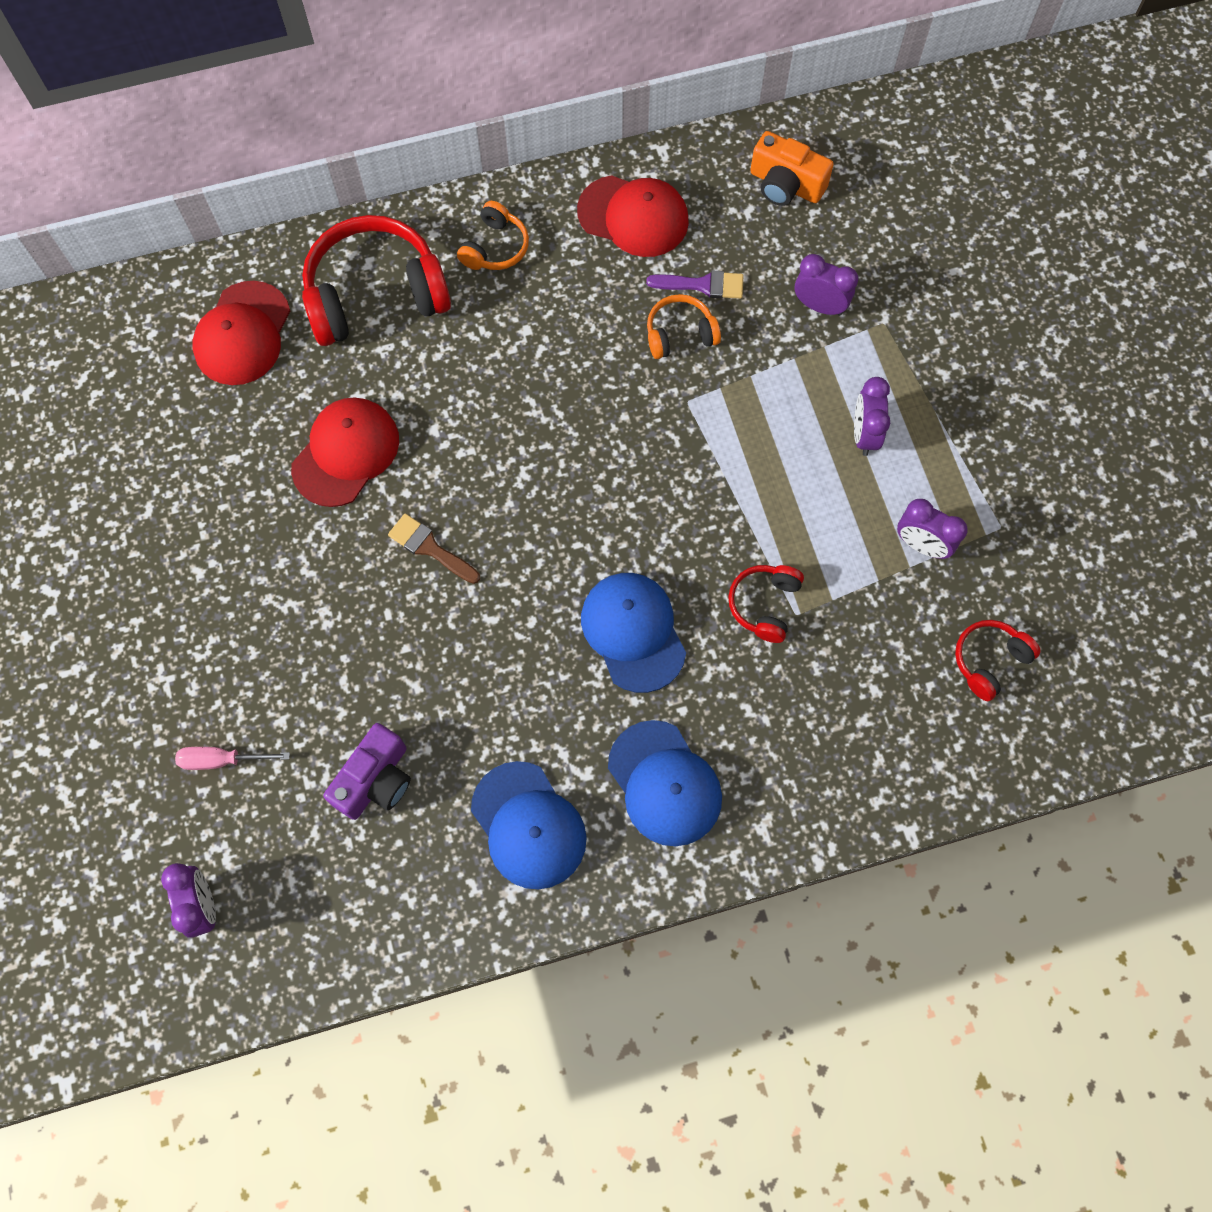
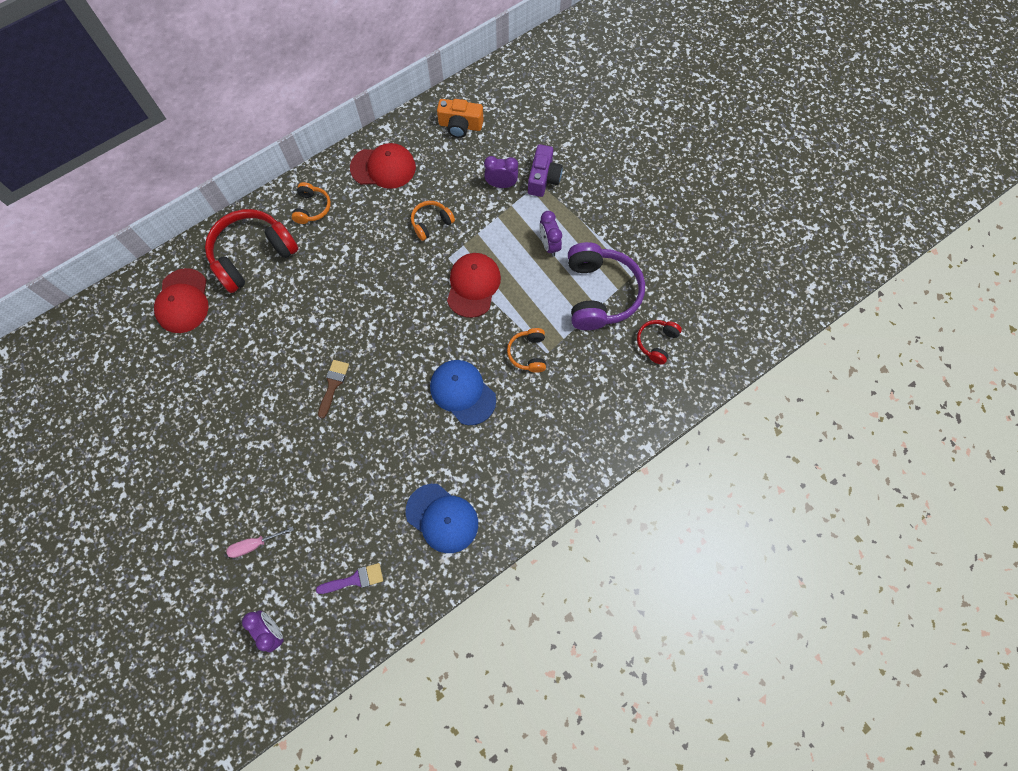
camera: 20 degrees left, 0 degrees up
(346, 453) = (266, 348): red cap -> red cap (473, 285)
(376, 780) = (347, 524): purple camera -> purple camera (543, 178)
(430, 548) = (333, 385): brown brush -> brown brush turned 90 degrees clockwise
(664, 783) = (508, 468): blue cap -> none
(703, 285) = (434, 193): purple brush -> purple brush (355, 579)
(764, 605) = (528, 353): red headphones -> orange headphones
(921, 545) = (600, 293): purple clock -> purple headphones

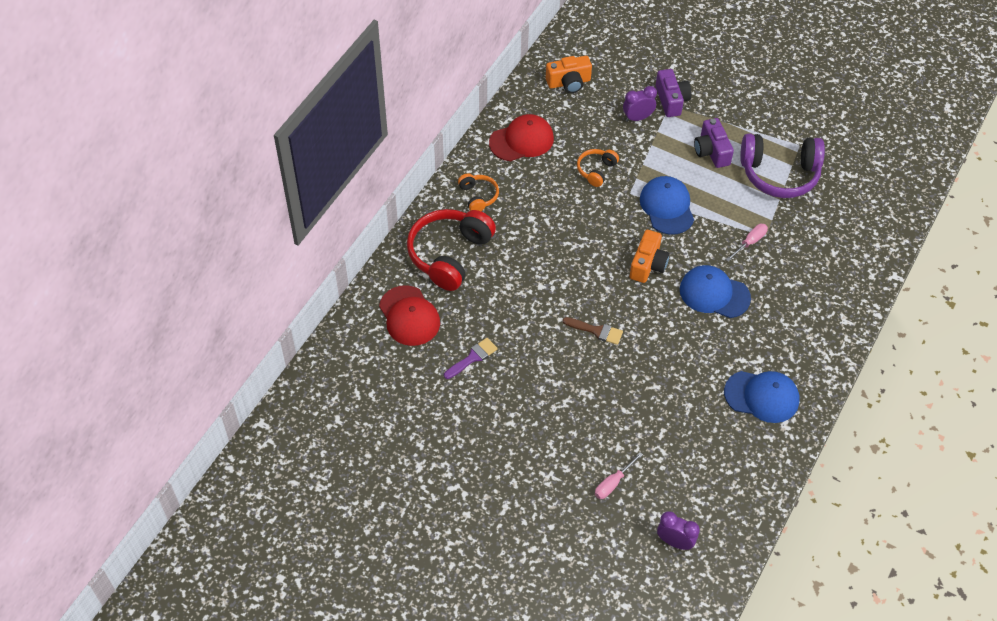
camera: 25 degrees left, 15 degrees down
(333, 385) = (596, 331): brown brush -> brown brush turned 120 degrees clockwise
(355, 579) = (719, 473): purple brush -> purple brush (473, 358)
(420, 337) = (648, 265): none -> orange camera
(473, 285) = (667, 207): red cap -> blue cap
(528, 353) = (750, 242): orange headphones -> pink screwdriver
(549, 245) = (711, 151): purple clock -> purple camera
(600, 293) = (779, 174): purple headphones -> purple headphones turned 120 degrees clockwise
(656, 343) = (851, 194): red headphones -> none

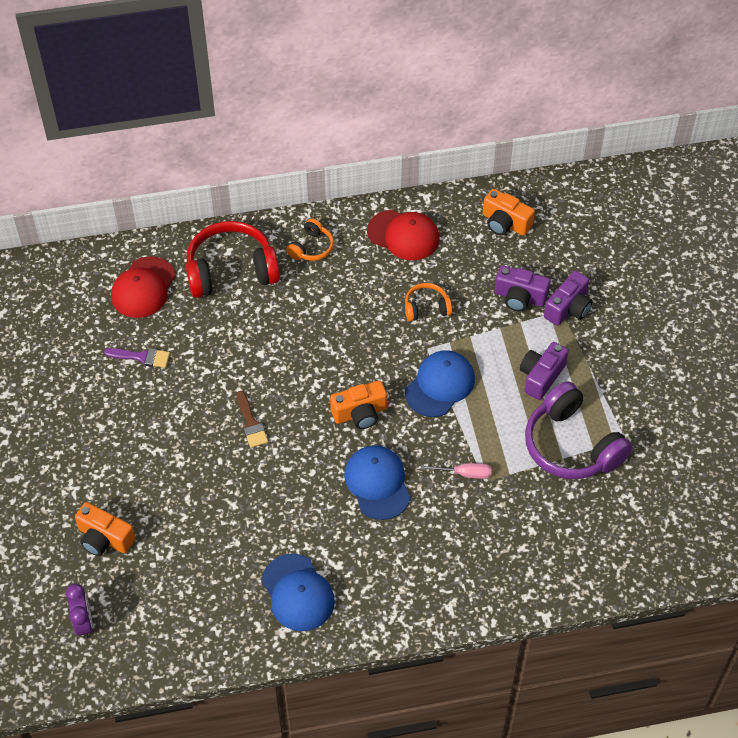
camera: 50 degrees right, 0 degrees up
(613, 483) = (104, 538): pink screwdriver -> orange camera
(637, 118) = (519, 297): purple clock -> purple camera

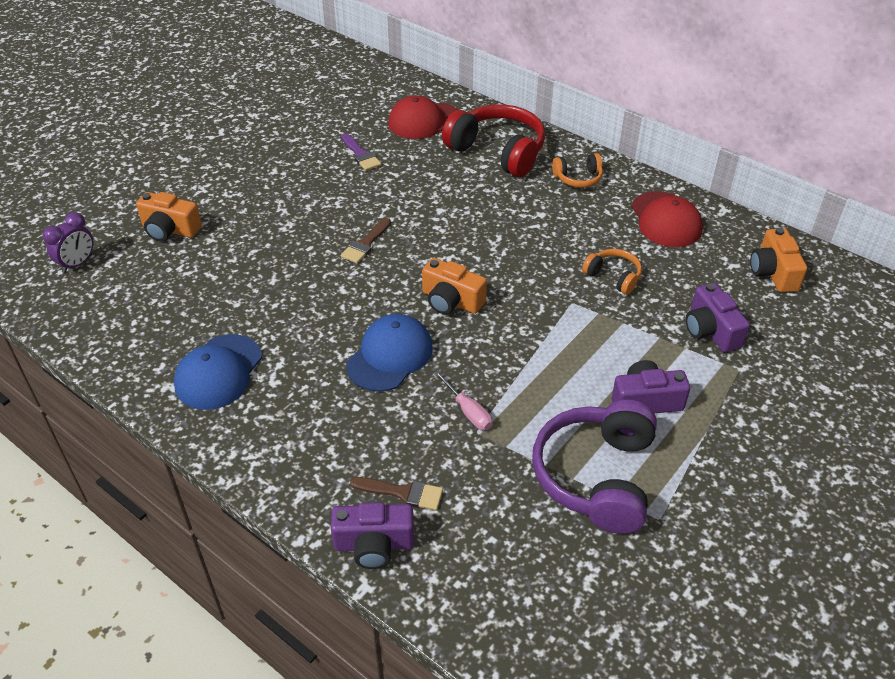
camera: 50 degrees right, 10 degrees down
(104, 538) = (170, 230): orange camera -> orange camera turned 60 degrees counterclockwise
(440, 385) = (544, 334): blue cap -> none
(496, 552) = (403, 493): none -> brown brush
(568, 308) = (749, 373): purple camera -> purple camera (374, 545)

